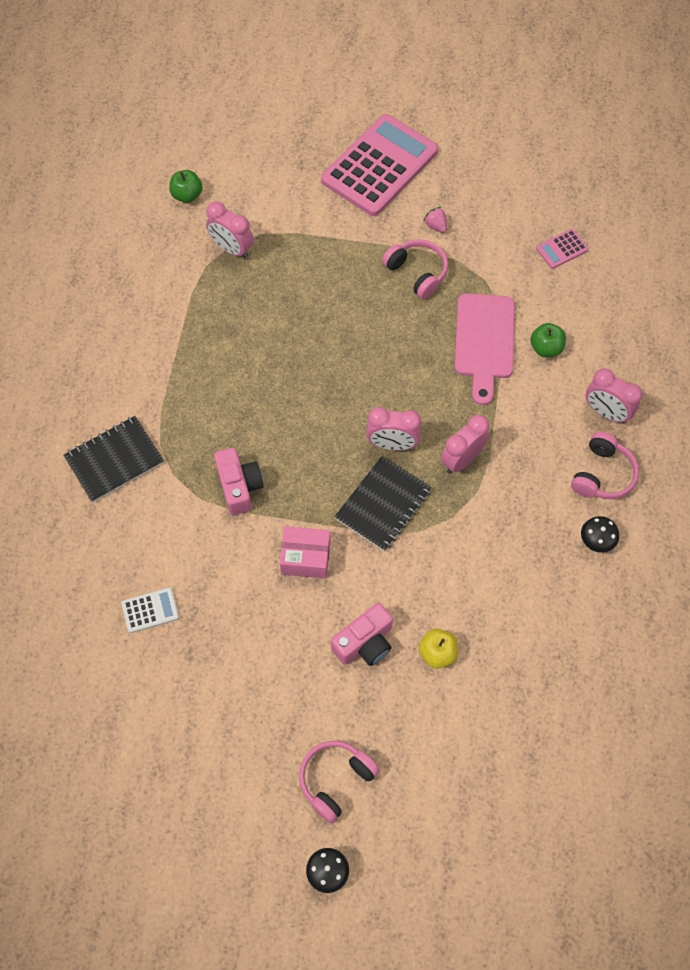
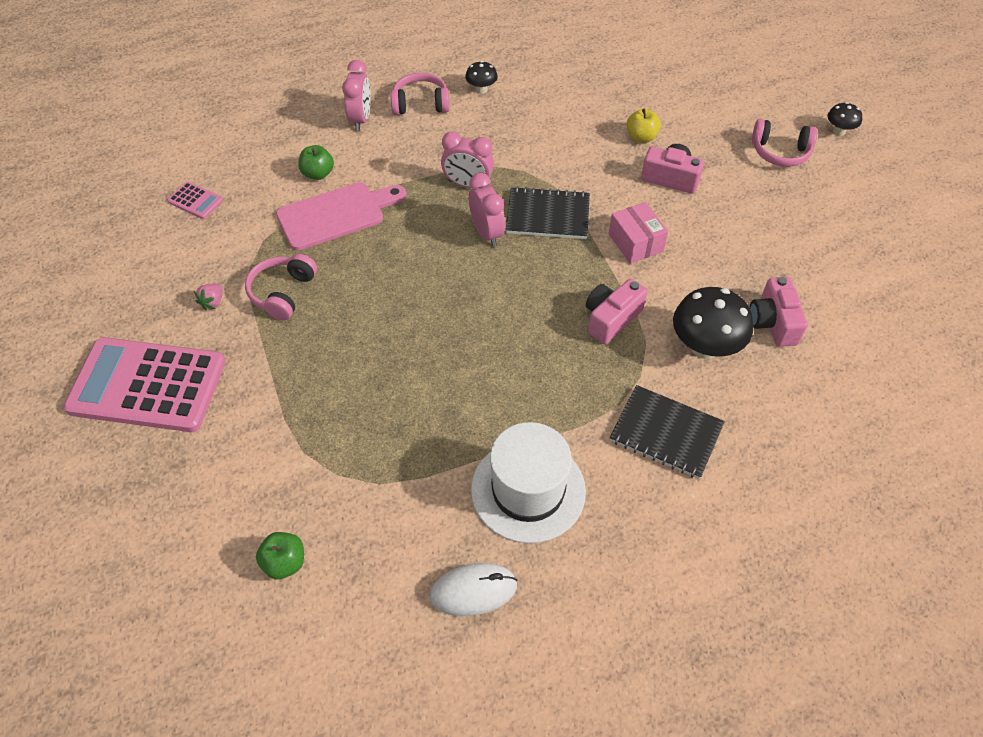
camera: 120 degrees left, 10 degrees down
(94, 283) = (473, 591): none -> white mouse
(137, 348) = (528, 490): none -> white hat
(150, 610) = (773, 322): white calculator -> pink camera
(165, 539) = (705, 347): none -> black mushroom
(232, 249) = (341, 469): pink clock -> none

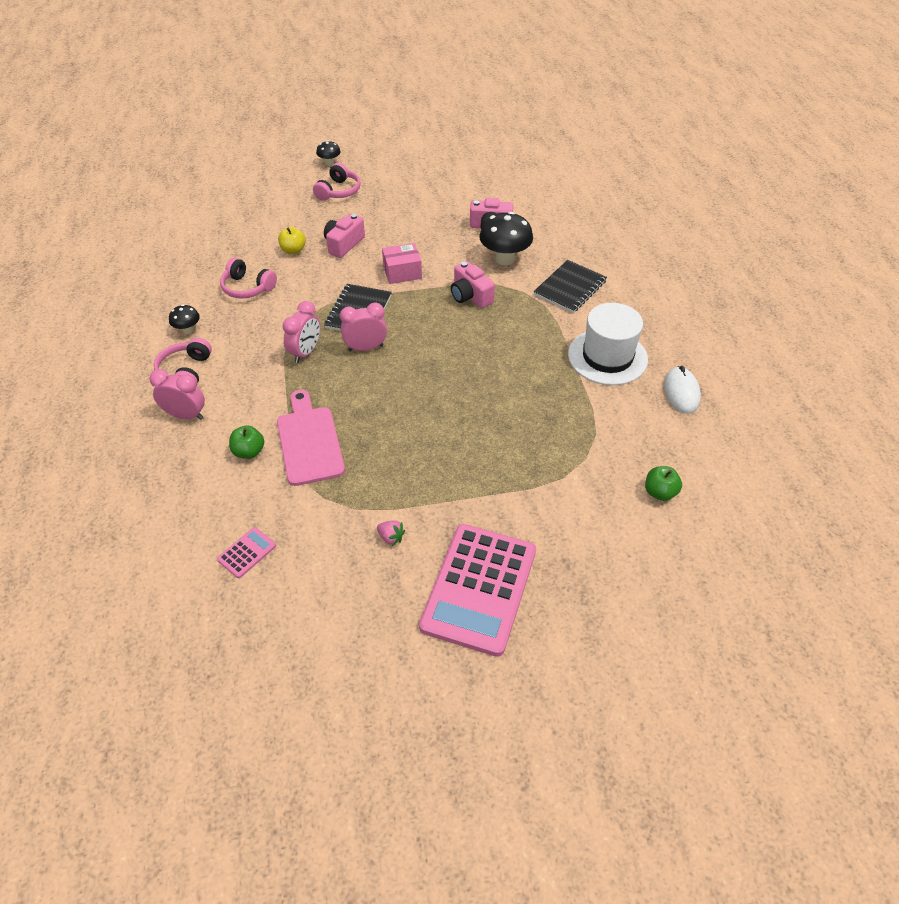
camera: 80 degrees left, 5 degrees down
(283, 293) = (393, 484): pink headphones -> pink headphones (247, 287)

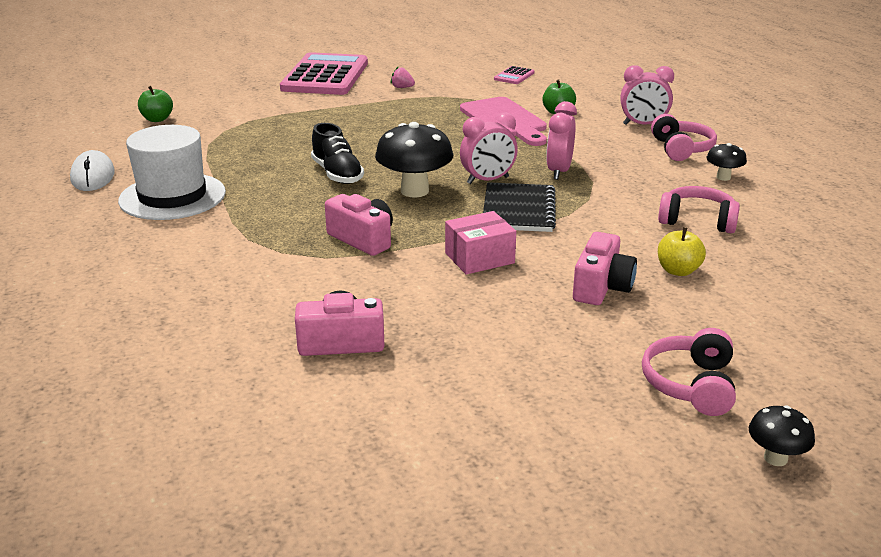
camera: 170 degrees right, 20 degrees down
(481, 371) = (337, 174): none -> black shoe
(504, 259) = (311, 291): black mushroom -> black mushroom (414, 191)
(570, 288) = (204, 262): black notebook -> none

